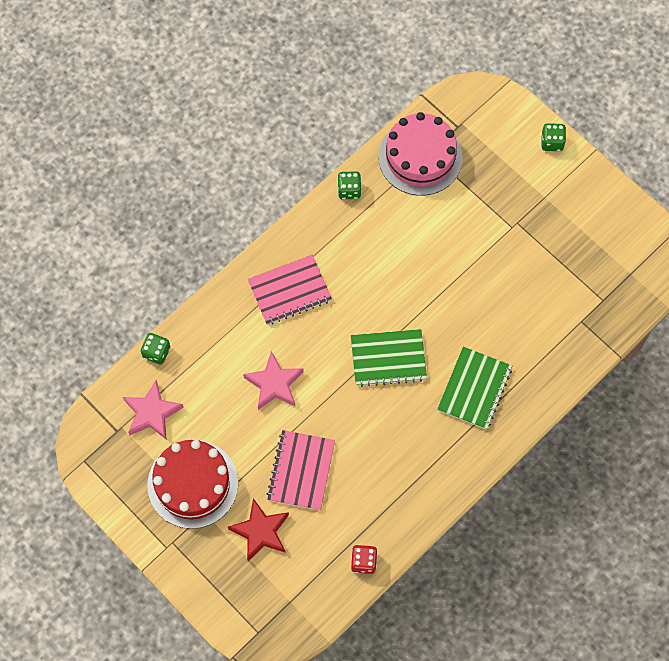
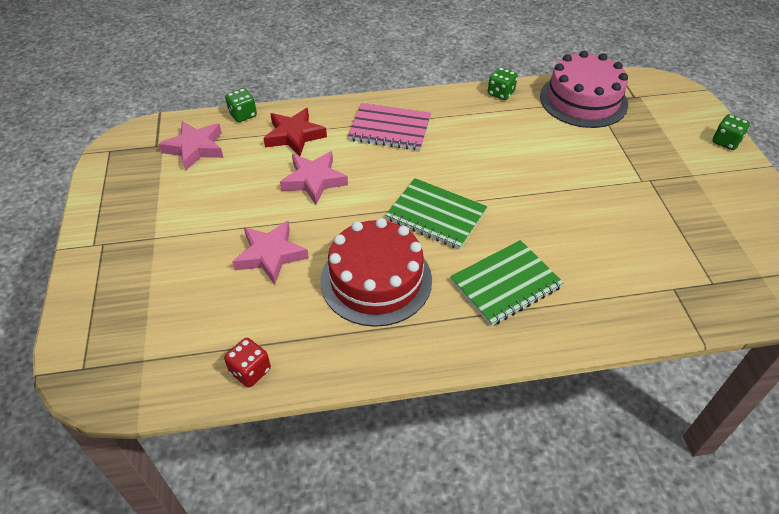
camera: 35 degrees right, 20 degrees down
(192, 484) = (169, 211): red cake -> red cake (376, 280)
(260, 531) = (183, 281): red star -> red star (294, 135)
(301, 471) = (270, 255): pink notebook -> pink star

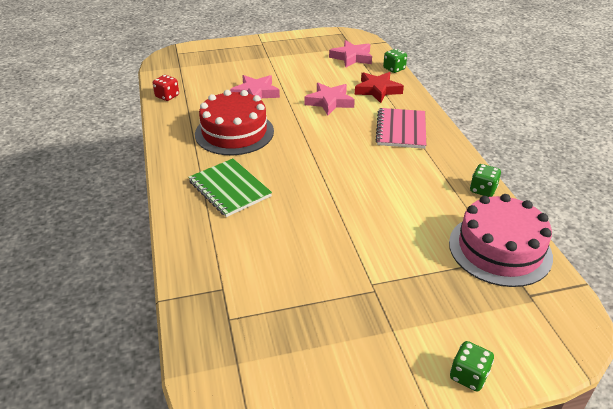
camera: 85 degrees right, 10 degrees down
(436, 215) = (301, 155): green notebook -> none

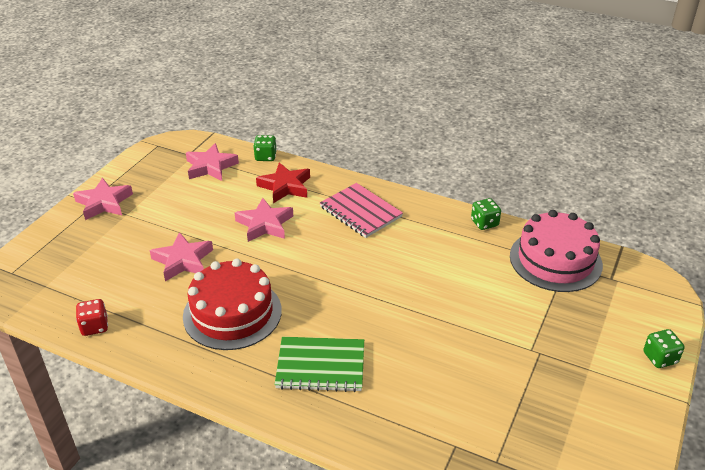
camera: 50 degrees left, 0 degrees up
(267, 46) = (104, 203): none -> pink star

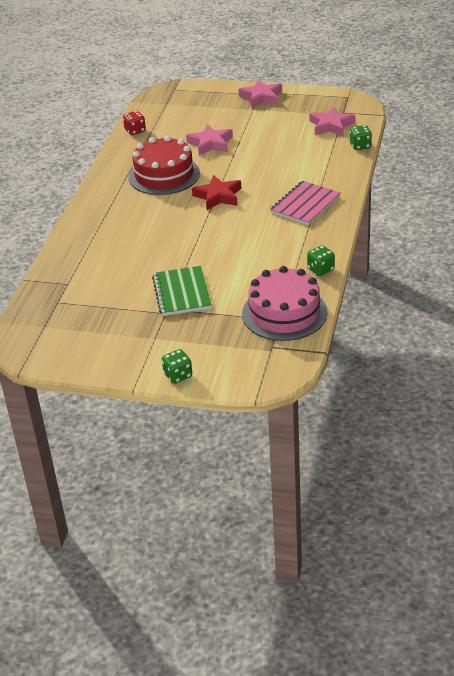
camera: 80 degrees right, 0 degrees up
(264, 224) = (267, 165): pink star -> none
(285, 186) = (322, 164): red star -> red star (218, 196)
(320, 366) = (124, 219): green notebook -> green notebook (181, 293)

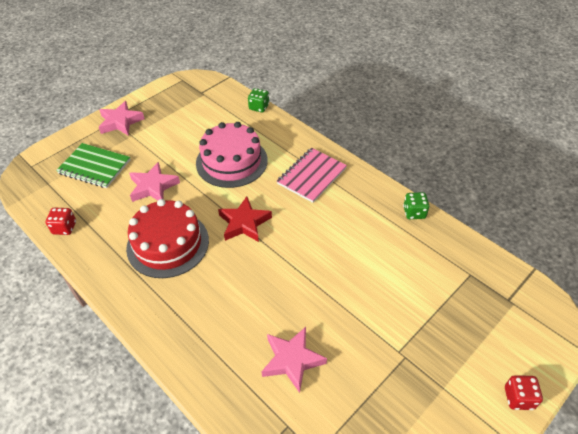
camera: 60 degrees left, 10 degrees up
(178, 375) = (518, 398): green dice -> red dice
(181, 293) = (380, 327): green notebook -> green notebook (94, 167)
(284, 313) = (463, 267): pink cake -> pink cake (231, 161)
(305, 205) = (311, 176): pink notebook -> pink notebook turned 60 degrees clockwise
(331, 125) = (212, 107): pink star -> pink star (292, 360)

